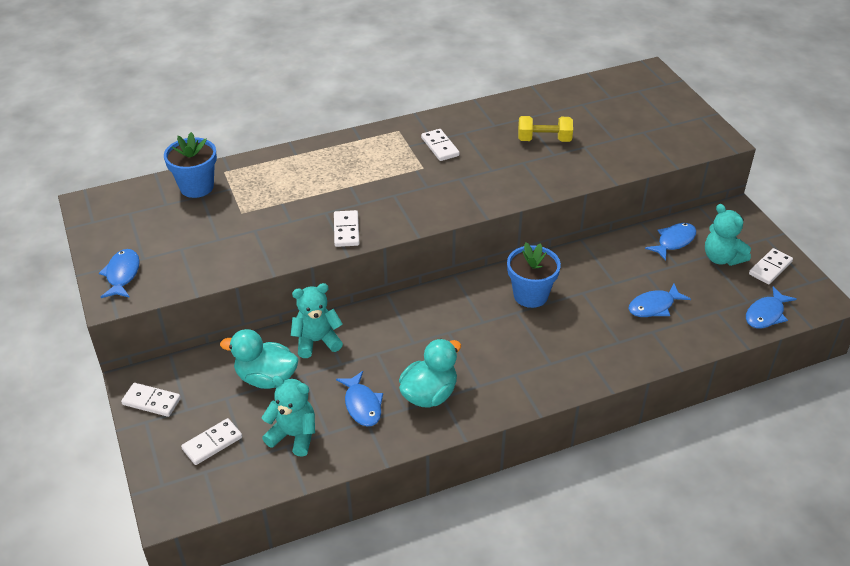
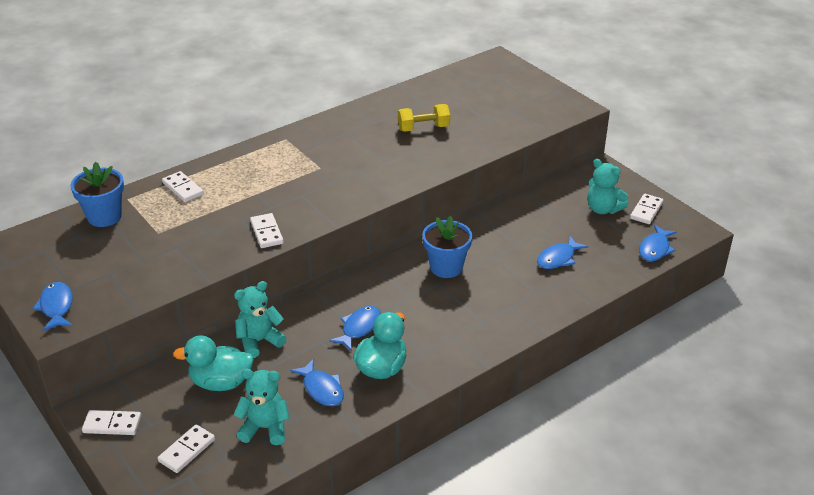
camera: 15 degrees left, 5 degrees down
(440, 147) = (330, 147): white domino -> white domino (183, 188)
(674, 241) = (557, 202): blue fish -> blue fish (359, 328)

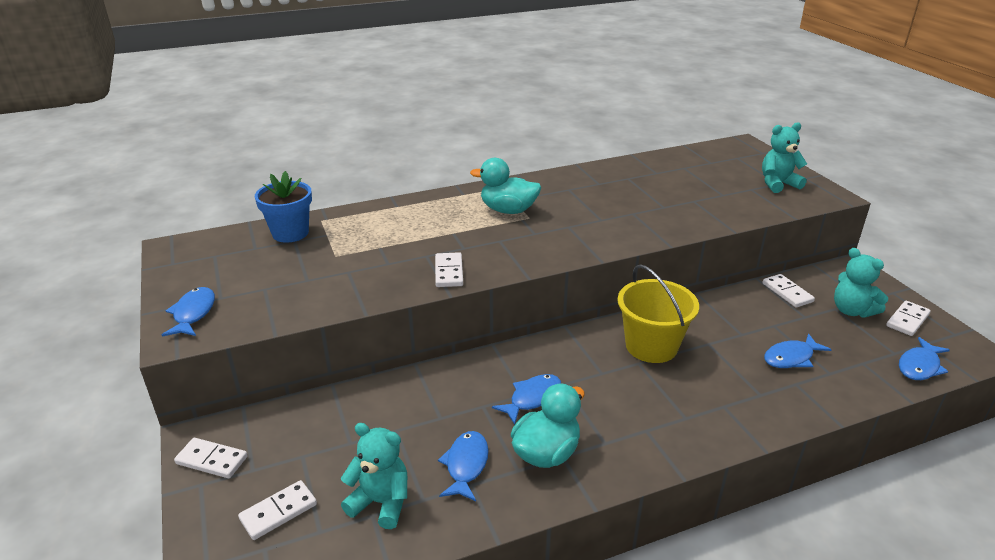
camera: 15 degrees right, 5 degrees down
(183, 188) = (380, 218): white domino -> white domino (787, 292)
(221, 382) = (352, 433): turquoise duck -> turquoise duck (508, 210)
(259, 341) = (413, 393): turquoise teddy bear -> turquoise teddy bear (778, 184)
(322, 389) = (466, 465): blue fish -> blue fish turned 150 degrees counterclockwise
(423, 128) = (651, 195): yellow dumbbell -> none
(446, 267) = (651, 346): blue flower pot -> yellow bucket

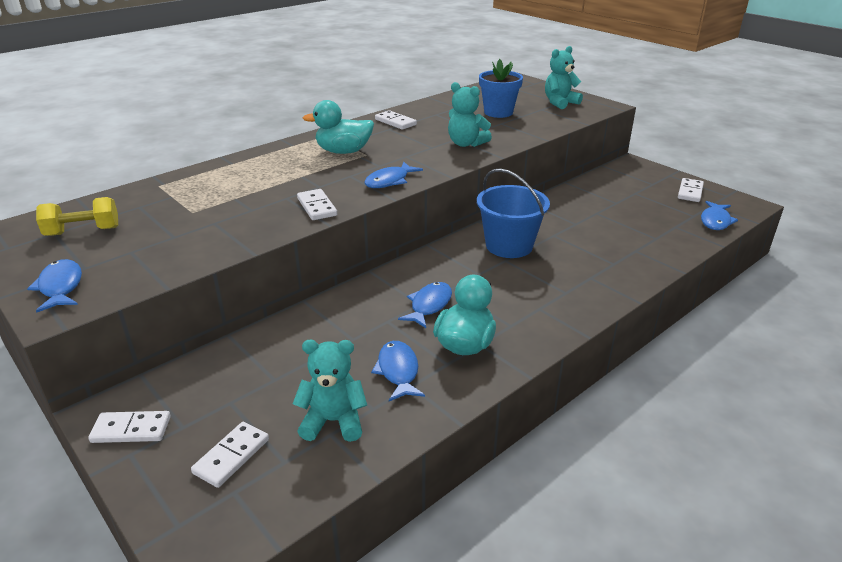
camera: 20 degrees left, 0 degrees up
(237, 259) = (83, 231): none -> yellow dumbbell
(290, 233) = (131, 201): blue flower pot -> blue flower pot (498, 112)
(651, 346) = (509, 245): yellow bucket -> blue bucket
(787, 292) = (593, 188): white domino -> white domino (395, 122)
(791, 358) = (622, 233): blue fish -> blue fish (389, 181)
(852, 311) = (648, 192): turquoise teddy bear -> turquoise teddy bear (466, 144)

